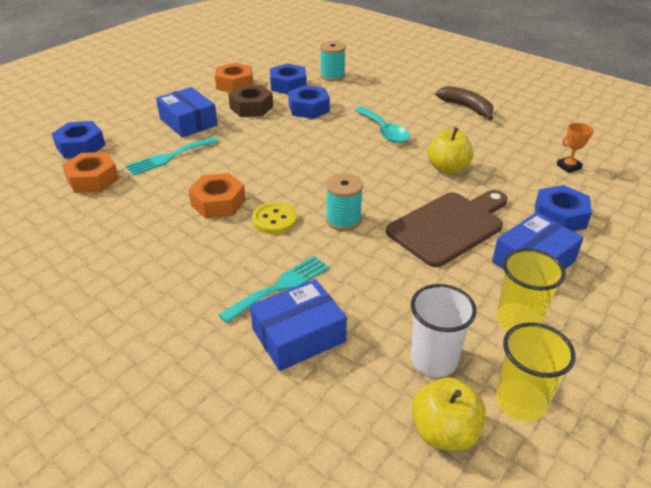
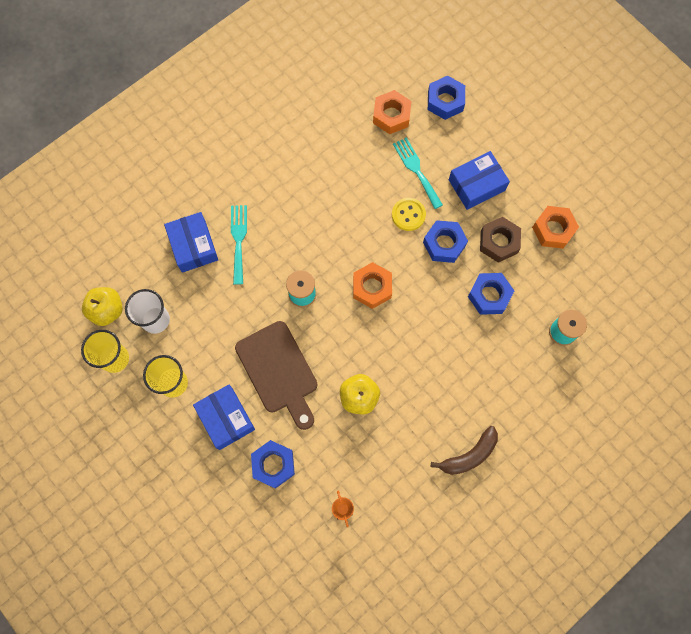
camera: 100 degrees right, 35 degrees up
(218, 203) = (342, 206): orange nut -> orange nut (372, 287)
(274, 220) = (312, 244): yellow button -> yellow button (408, 215)
(280, 287) = (238, 240): turquoise fork -> turquoise fork turned 150 degrees counterclockwise
(288, 85) = (544, 282): blue nut -> blue nut (444, 244)
(384, 131) = (433, 358): turquoise spoon -> none

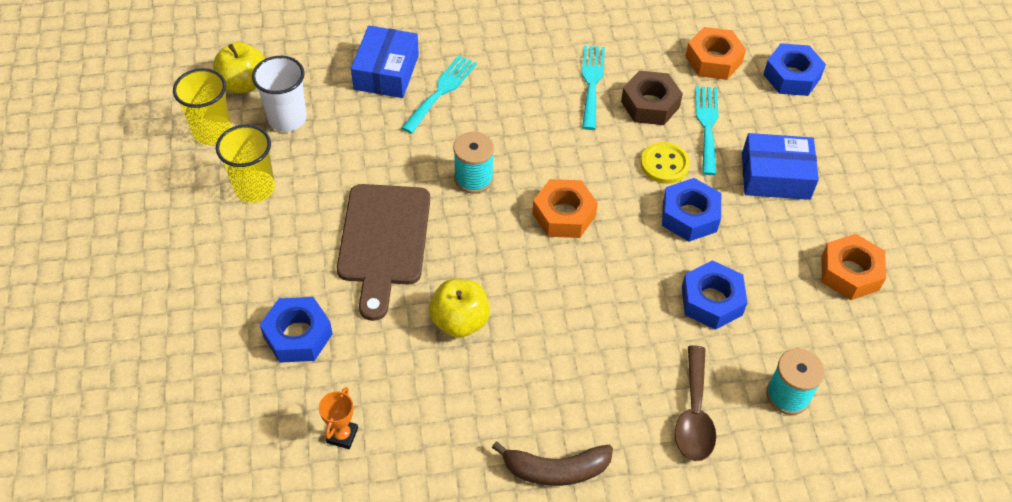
camera: 30 degrees right, 20 degrees down
(226, 419) = (282, 255): blue box -> none
(328, 178) = (591, 83): none -> turquoise fork
(498, 242) = (764, 249): brown nut -> brown nut (650, 104)
(521, 375) = (694, 415): none -> brown spoon

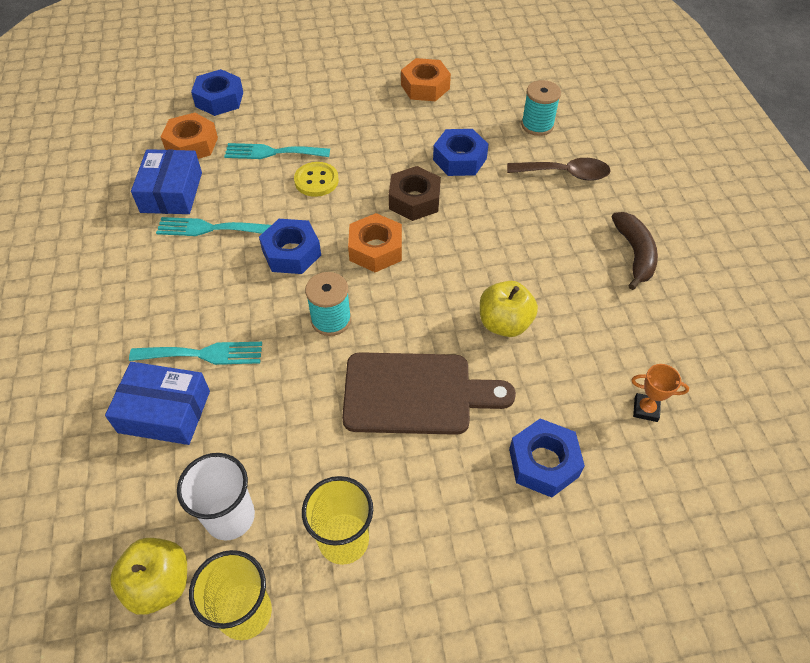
camera: 90 degrees left, 0 degrees up
(441, 91) = (203, 354): turquoise fork -> turquoise fork turned 150 degrees clockwise
(650, 104) = (243, 188): brown nut -> brown nut (414, 200)
(689, 216) = (374, 168): blue nut -> blue nut (291, 253)
(775, 176) = (331, 116): blue box -> blue box (171, 192)

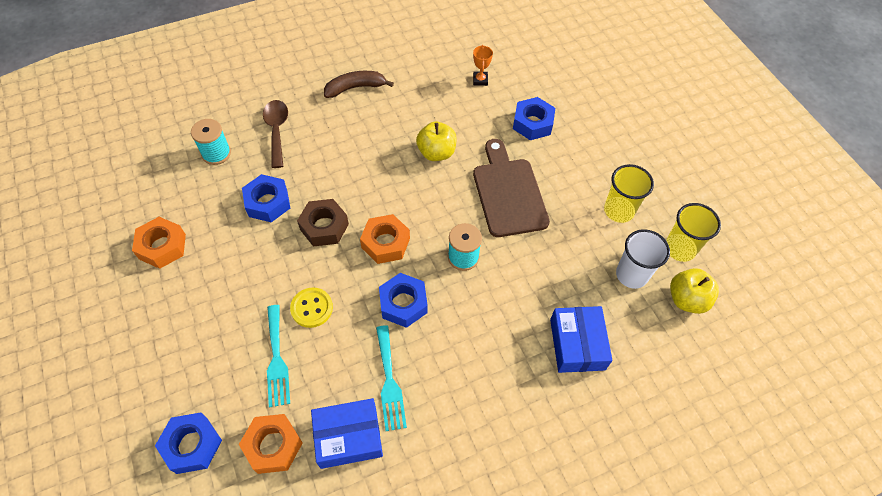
camera: 105 degrees left, 5 degrees up
(203, 354) = (521, 336): turquoise fork -> none

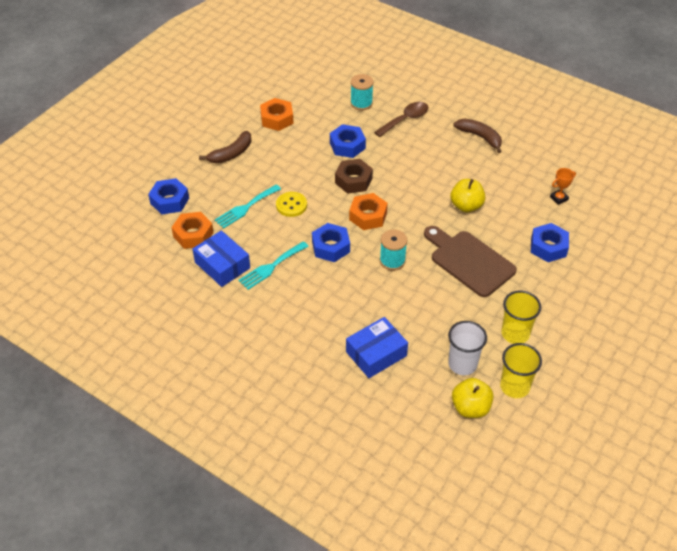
camera: 60 degrees right, 10 degrees down
(174, 327) = (231, 154): none -> brown banana
(508, 193) = (469, 261): brown cutting board -> brown cutting board turned 90 degrees counterclockwise

